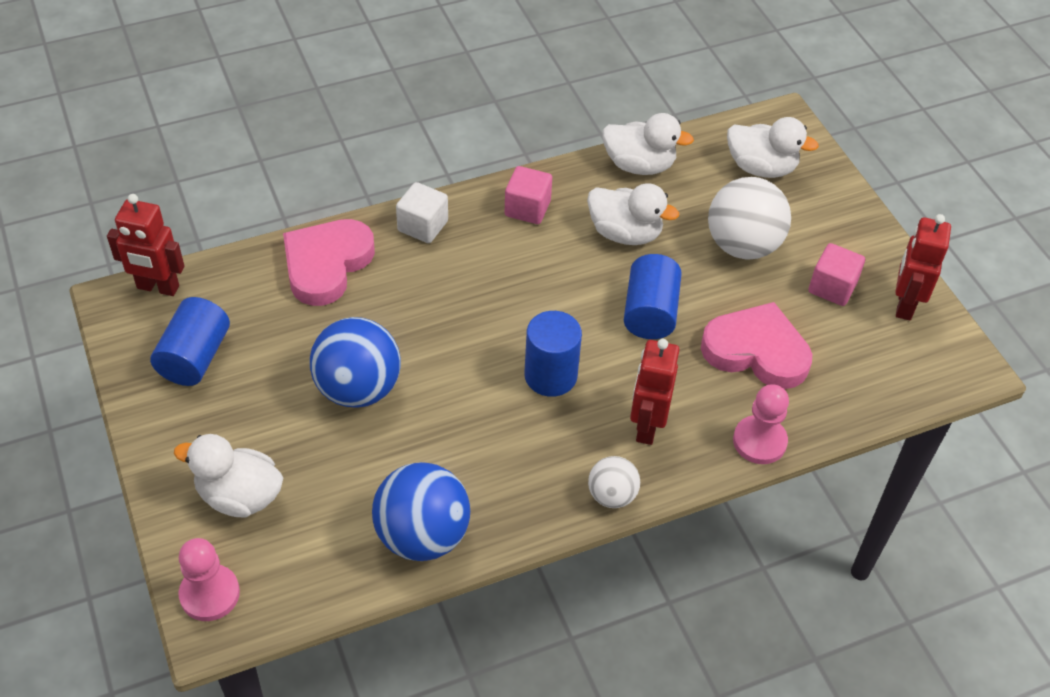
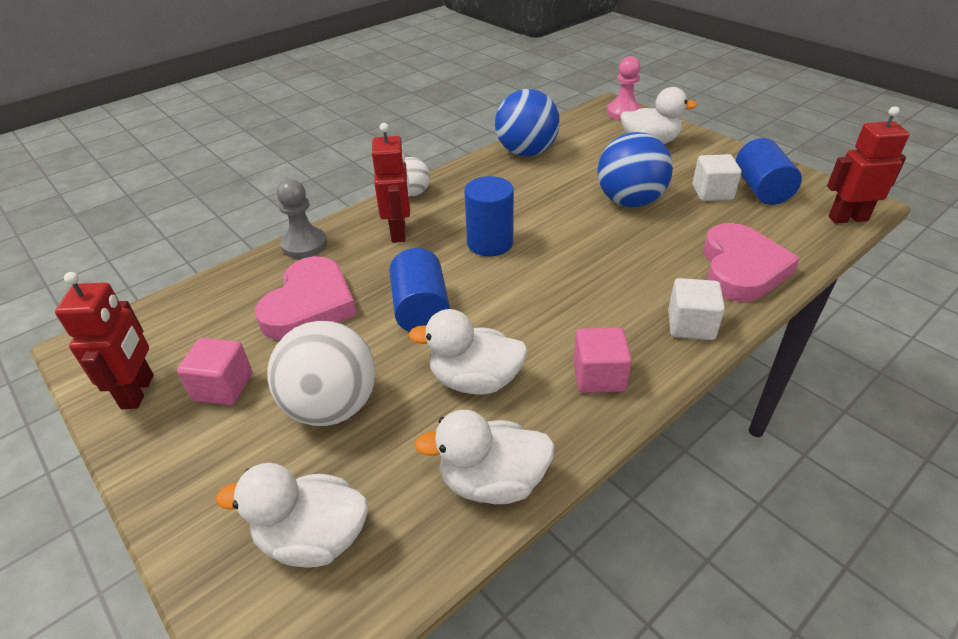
camera: 165 degrees right, 10 degrees down
(253, 371) = (712, 192): none -> white cube
(756, 351) = (309, 305): pink heart -> pink heart turned 75 degrees counterclockwise
(759, 441) = (304, 244): pink pawn -> grey pawn

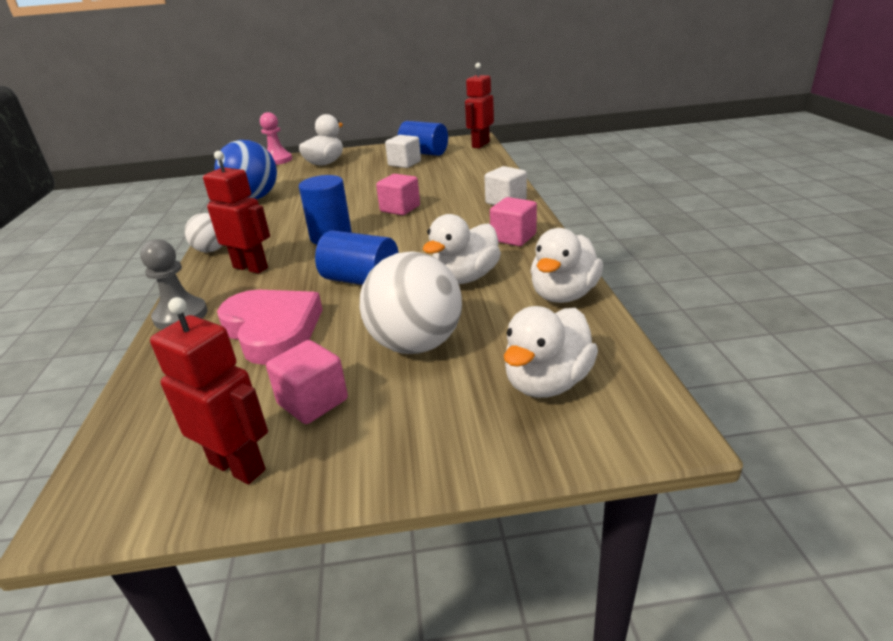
camera: 55 degrees left, 10 degrees down
(591, 253) = (400, 209): none -> pink cube
(629, 201) = (371, 185): blue ball -> none
(741, 268) = (479, 177): pink heart -> none

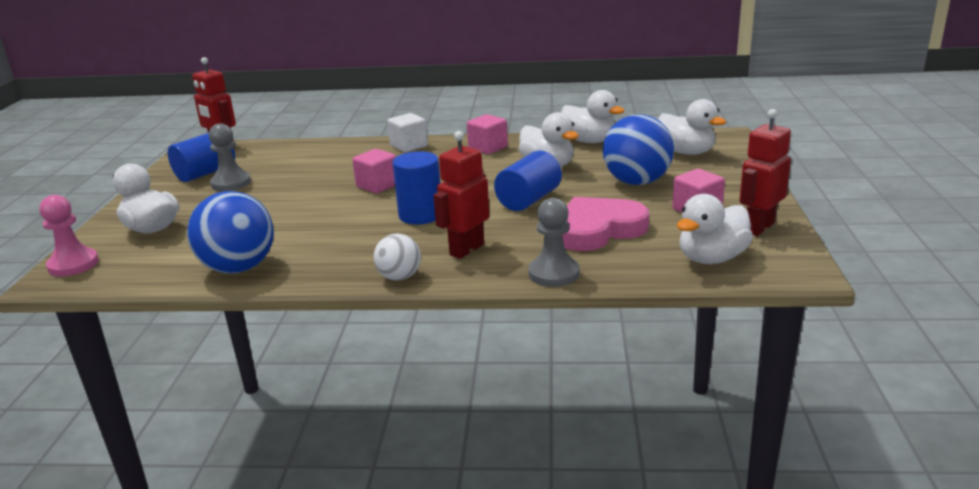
camera: 80 degrees left, 5 degrees down
(162, 419) = (711, 258): none -> white duck
(404, 163) = (231, 183): white cube -> grey pawn
(416, 344) = (636, 182): white ball -> blue ball

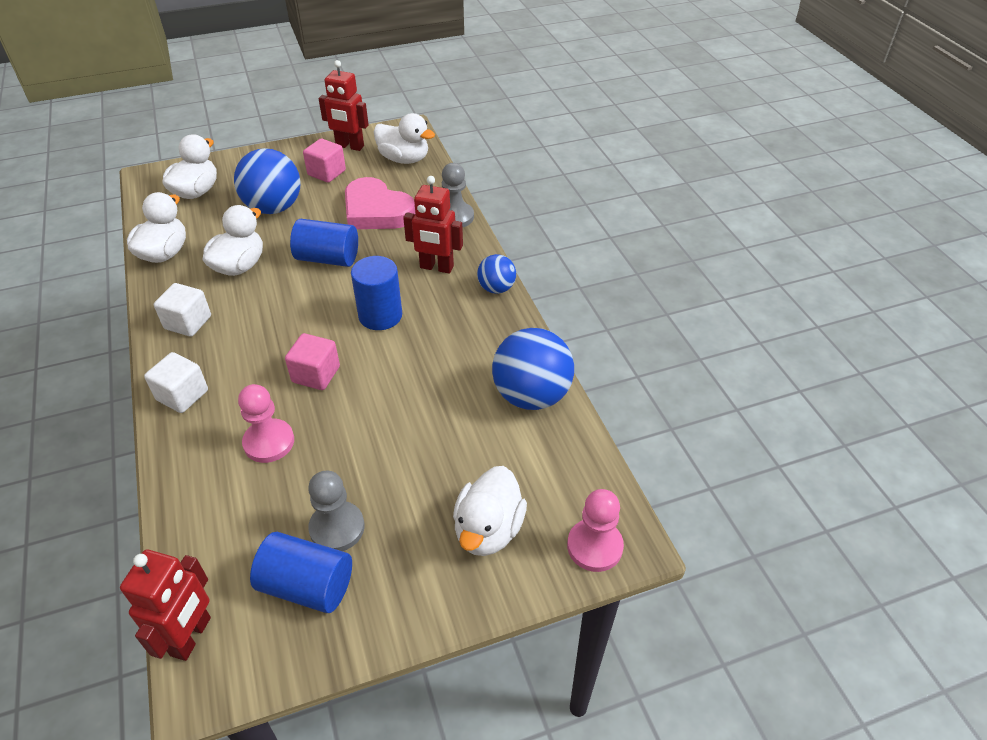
camera: 115 degrees left, 20 degrees up
(330, 168) = (269, 442): none -> pink pawn
(399, 277) = (496, 288): white ball -> blue ball
(488, 148) = (188, 322): pink cube -> white cube

